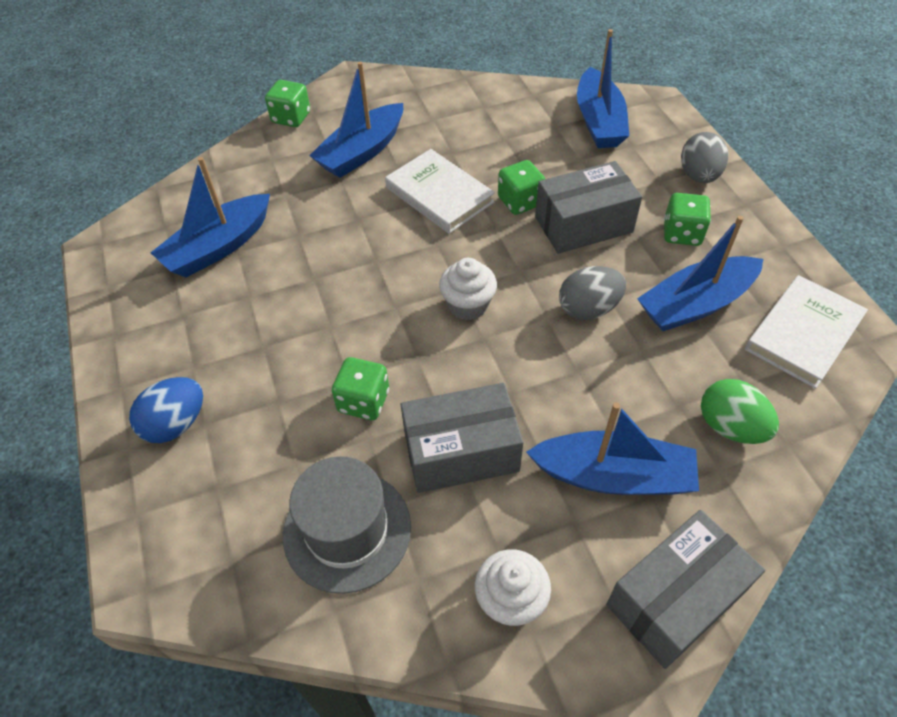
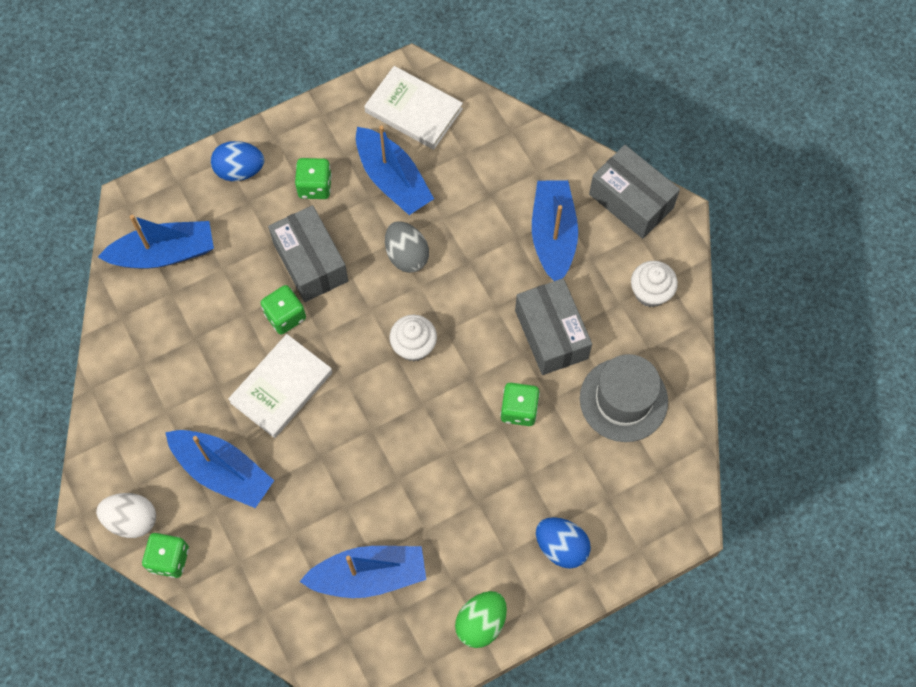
camera: 100 degrees left, 15 degrees up
(218, 247) = (369, 575): blue boat -> blue boat turned 45 degrees counterclockwise
(335, 98) = (132, 520): none -> white egg
(698, 176) = (240, 170): grey egg -> blue egg
(730, 427) = (502, 163): green egg -> green egg (481, 623)

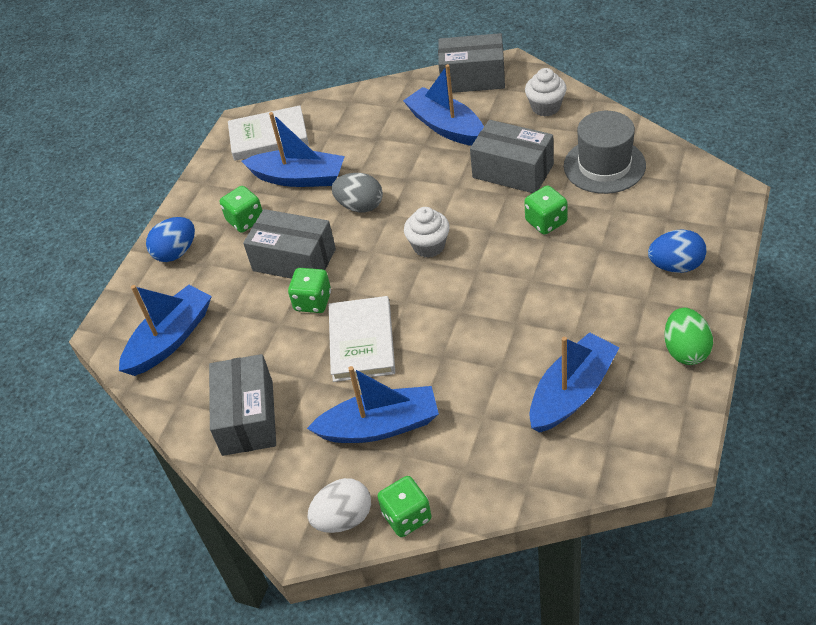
camera: 35 degrees left, 20 degrees down
(150, 376) = (247, 417): none -> grey box

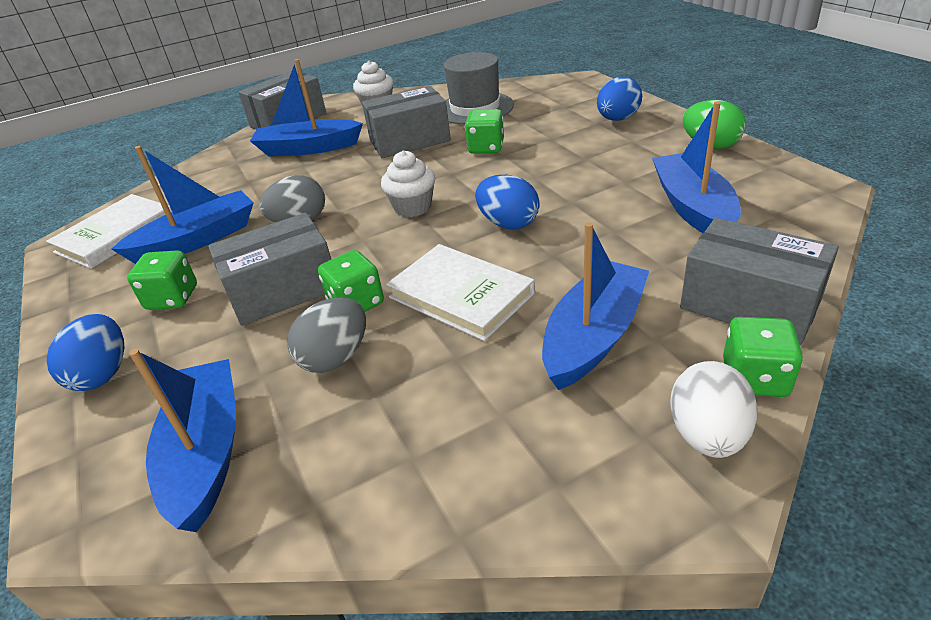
camera: 50 degrees left, 10 degrees down
(247, 417) = (437, 443): grey box -> grey box (749, 304)
(266, 331) = (335, 358): none -> grey egg
(456, 309) = (508, 223): none -> blue egg

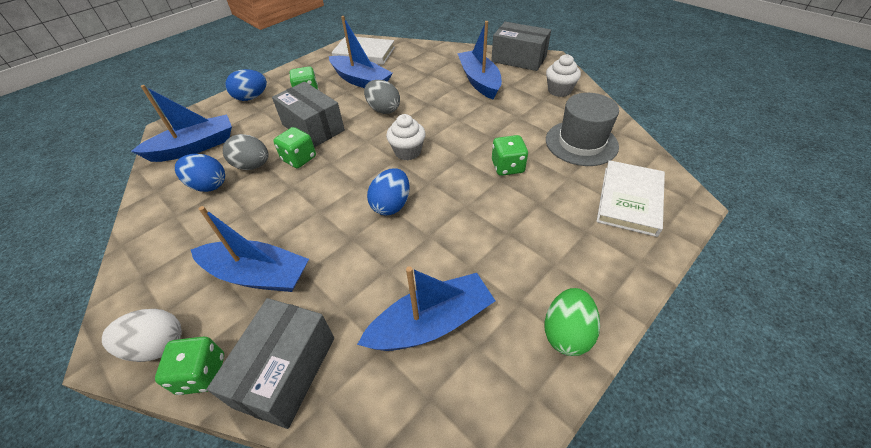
camera: 70 degrees right, 10 degrees up
(409, 141) = (506, 123): grey box -> none
(461, 295) = (305, 201): white book -> white book (629, 200)
(617, 119) = (600, 245): blue egg -> blue egg (208, 185)

